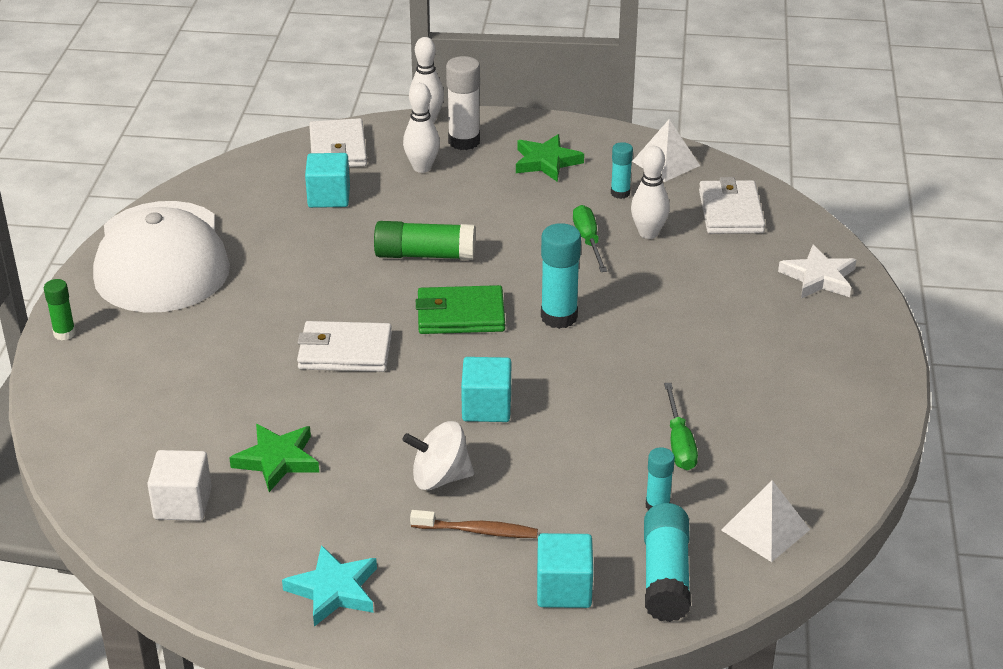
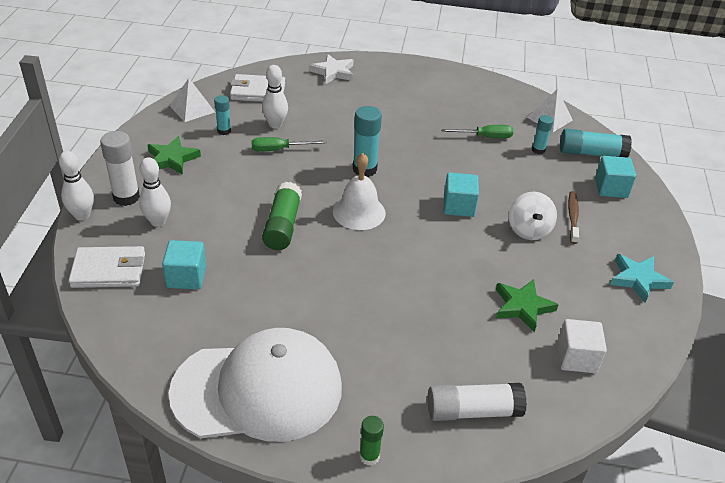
camera: 90 degrees left, 5 degrees up
(110, 408) = (473, 411): none -> white glue stick
(345, 351) = (399, 271): white wallet -> none
(460, 315) = (359, 212): green wallet -> white bell

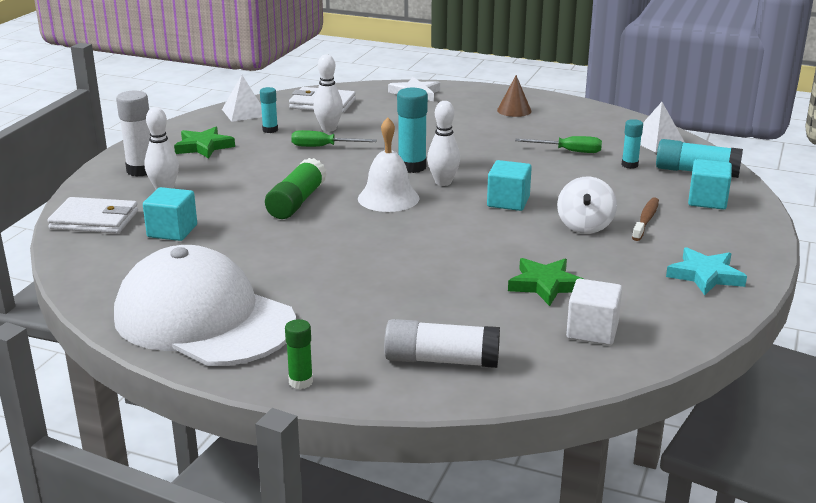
camera: 15 degrees right, 15 degrees down
(82, 215) = (89, 180): white bowling pin -> white bowling pin (443, 182)
(258, 389) = (204, 319): white cap -> white cap turned 150 degrees counterclockwise
(423, 88) = (514, 110): none -> brown cone

